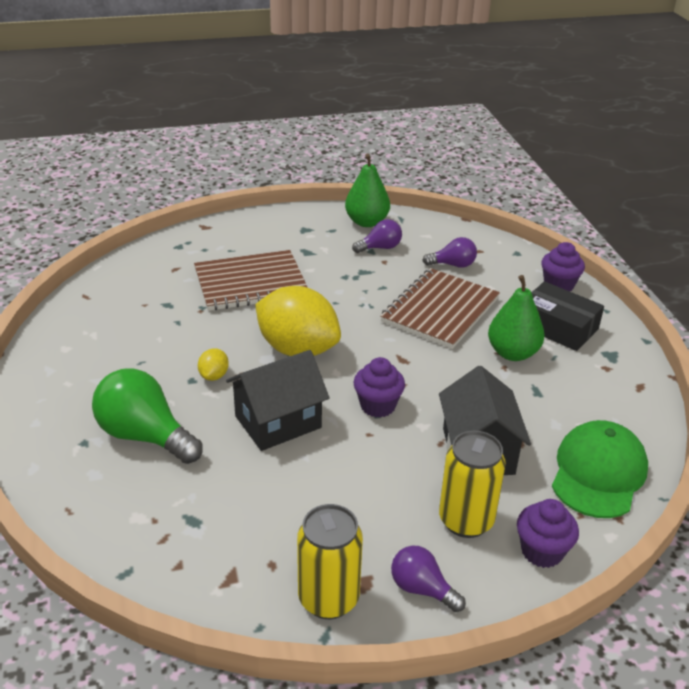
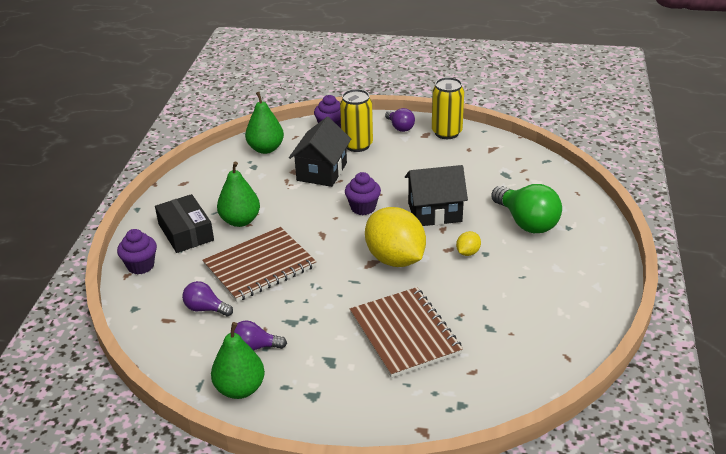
camera: 155 degrees left, 0 degrees up
(250, 283) = (404, 333): brown notebook -> brown notebook turned 60 degrees clockwise
(598, 473) = (266, 149): green cap -> green pear

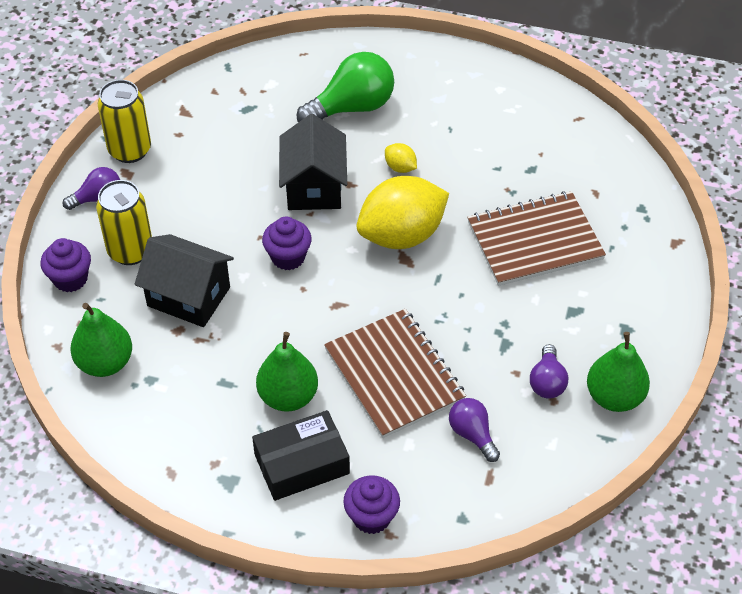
camera: 85 degrees left, 15 degrees up
(205, 309) = (472, 434): purple light bulb -> purple light bulb turned 120 degrees clockwise

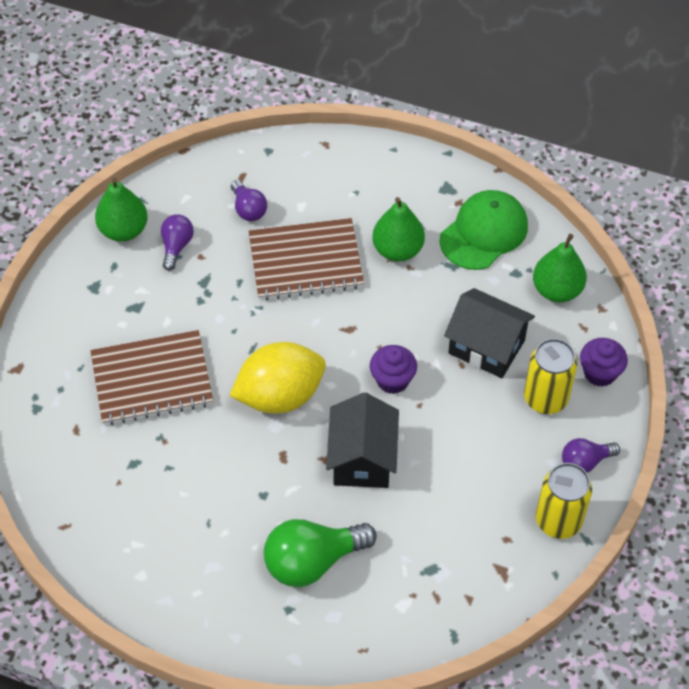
camera: 175 degrees left, 5 degrees up
(185, 426) = (484, 232): none -> green cap
(302, 464) = (389, 197): black box -> none
(371, 517) = (337, 156): purple cupcake -> none
(394, 375) = (305, 261): brown notebook -> brown notebook turned 75 degrees counterclockwise
(400, 167) = (270, 475): yellow lemon -> none

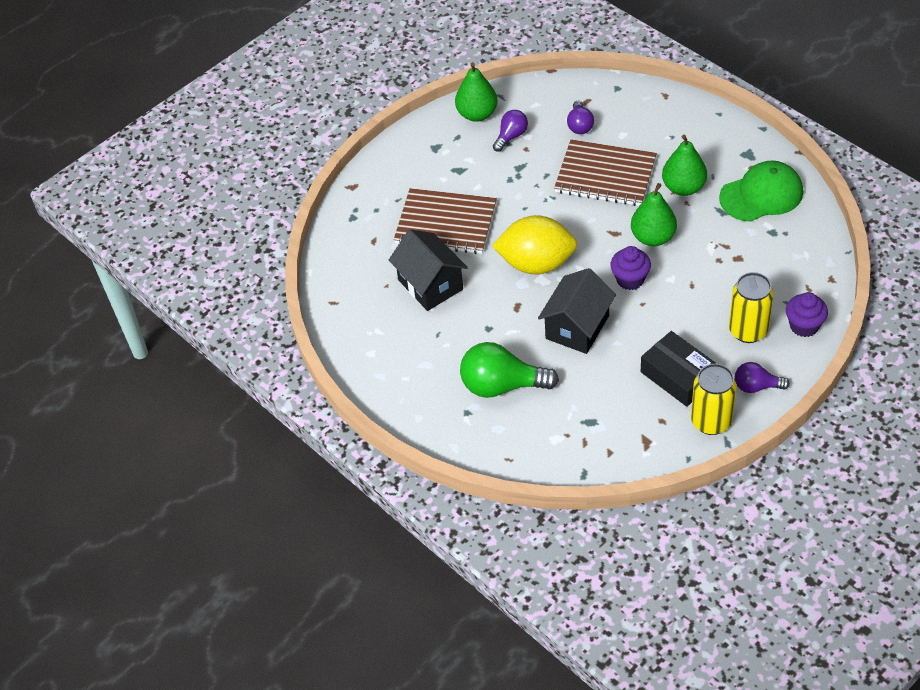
camera: 30 degrees right, 5 degrees down
(486, 346) = (719, 278): black house -> black house (430, 285)
(498, 479) = (678, 376): none -> black box
(557, 290) = (800, 254): green pear -> green pear (653, 237)

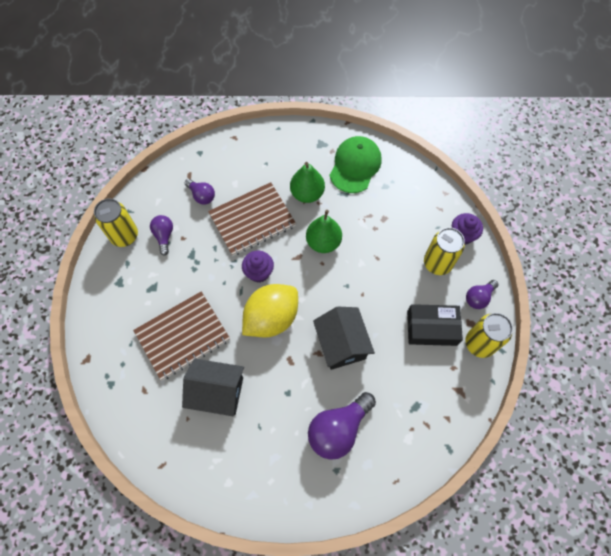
camera: 50 degrees left, 15 degrees up
(477, 114) = (124, 236): green pear -> yellow can
(502, 385) = (338, 429): green light bulb -> purple light bulb
(630, 279) = (339, 283): purple cupcake -> purple cupcake (259, 272)

